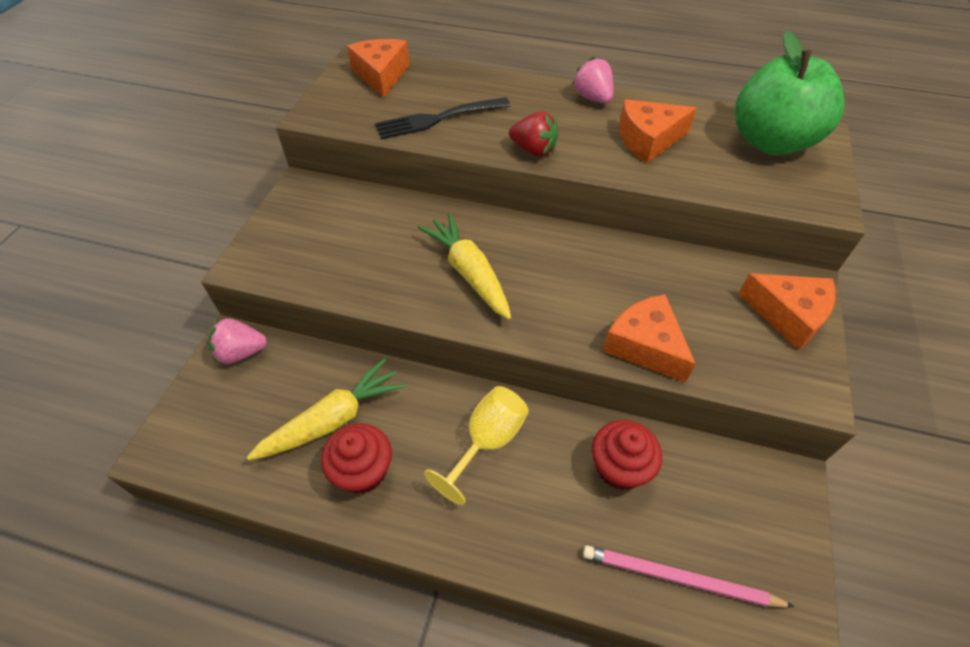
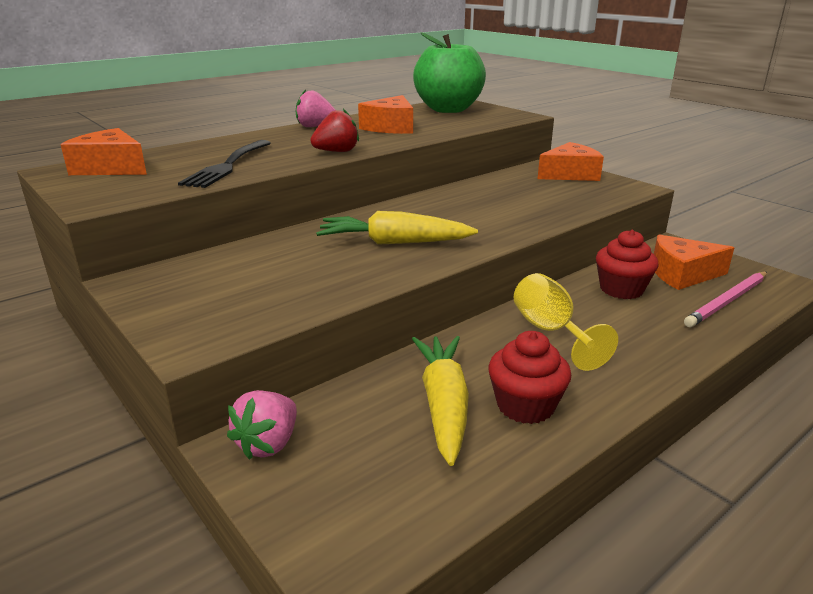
camera: 55 degrees left, 25 degrees down
(645, 346) = (550, 212): orange cheese -> orange cheese (682, 274)

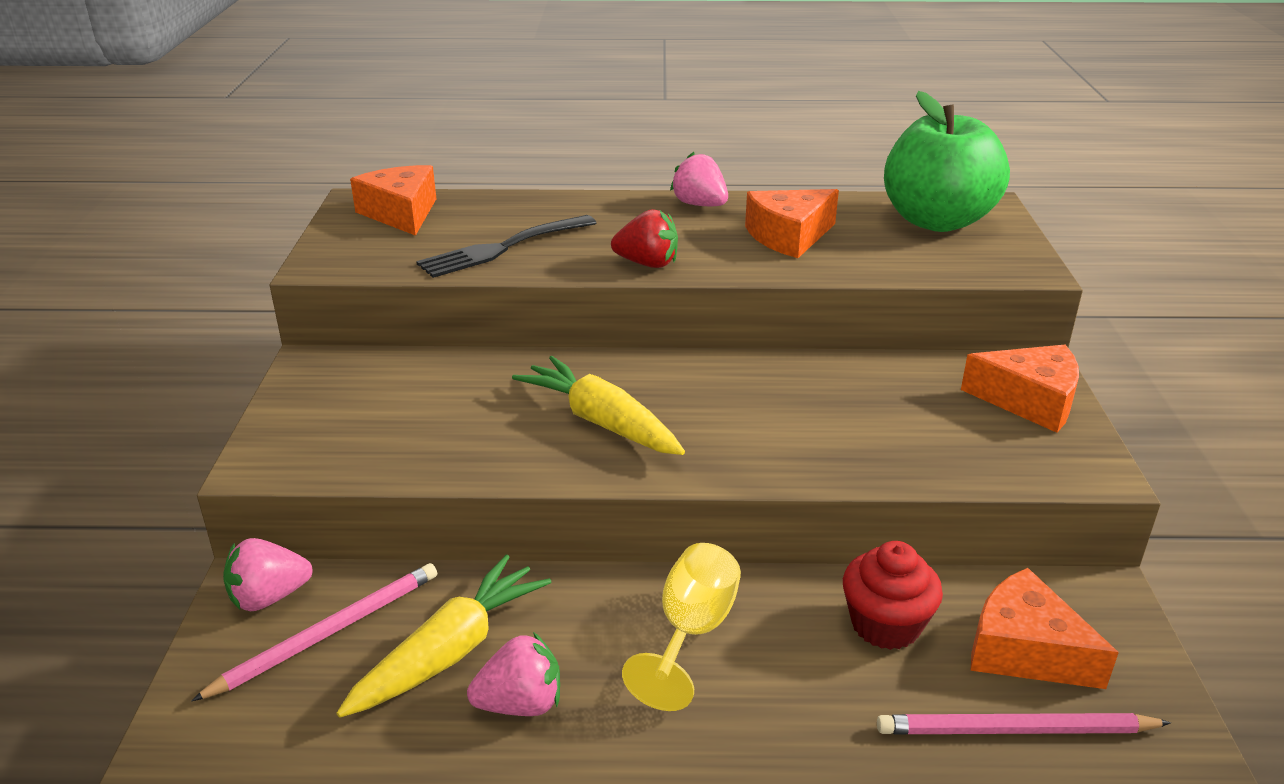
camera: 40 degrees right, 5 degrees up
(348, 438) = (328, 633): none -> pink pencil
(525, 406) = (520, 704): red cupcake -> pink strawberry

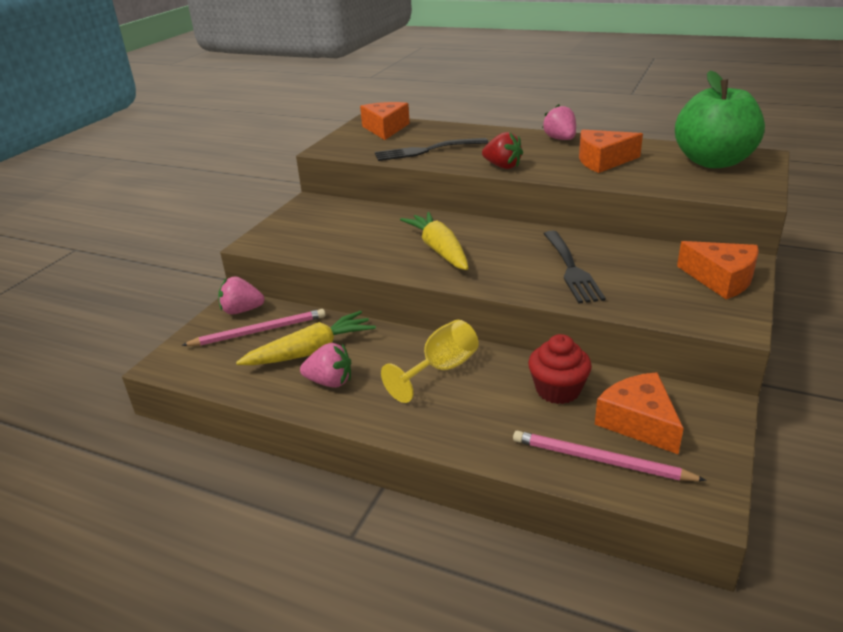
camera: 25 degrees right, 0 degrees up
(824, 421) = (571, 269): none -> black fork

